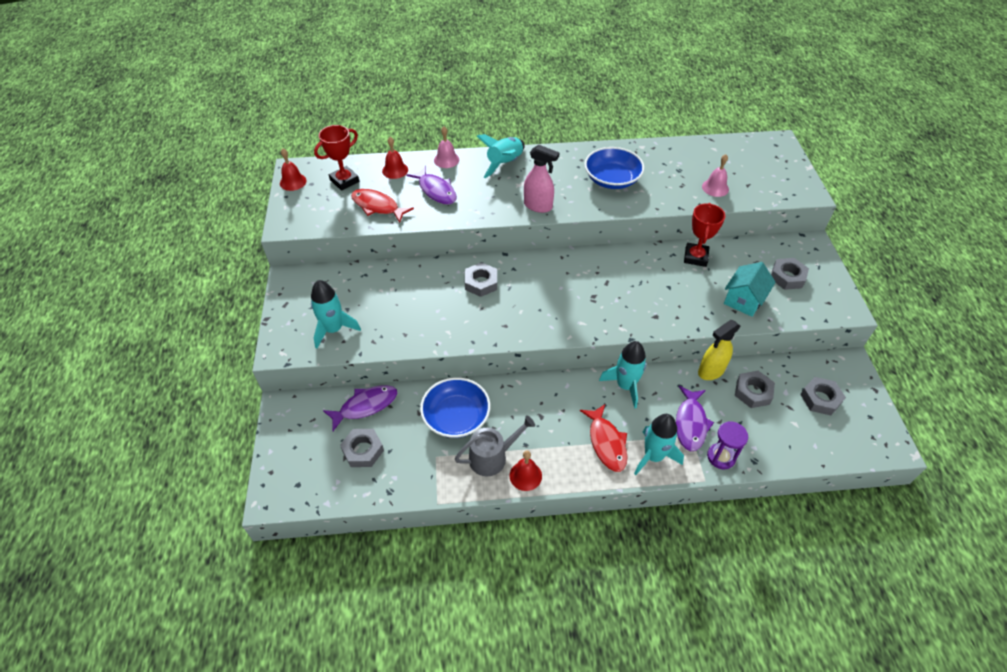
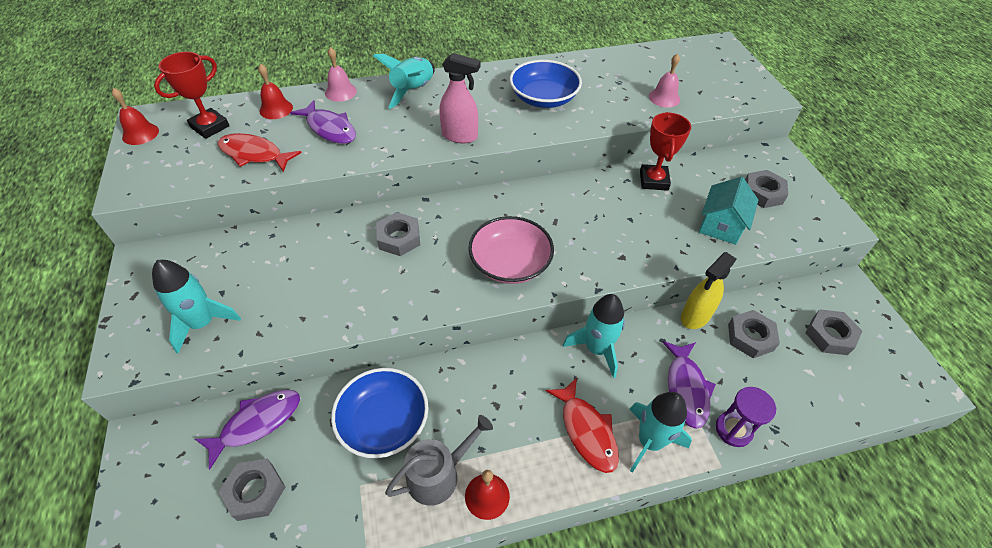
camera: 10 degrees left, 0 degrees up
(565, 311) = (510, 263): none -> pink bowl

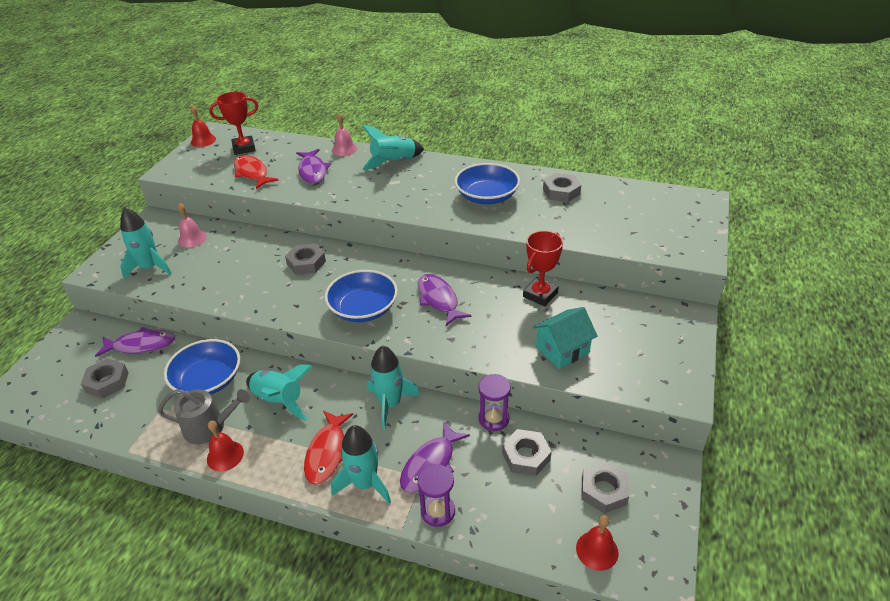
camera: 35 degrees right, 10 degrees down
(276, 109) = (293, 148): red bell -> red bell (597, 550)
(460, 136) = (394, 203): pink spray bottle -> none
(486, 403) = (279, 400): none -> turquoise rocket
(510, 263) = (363, 308): pink bowl -> blue bowl
(572, 222) = (439, 300): none -> purple fish
(664, 98) = (592, 227): pink bell -> pink bell (192, 239)
(695, 316) = (493, 419): yellow spray bottle -> purple hourglass
(762, 193) = (632, 341): grey nut -> grey nut (561, 192)

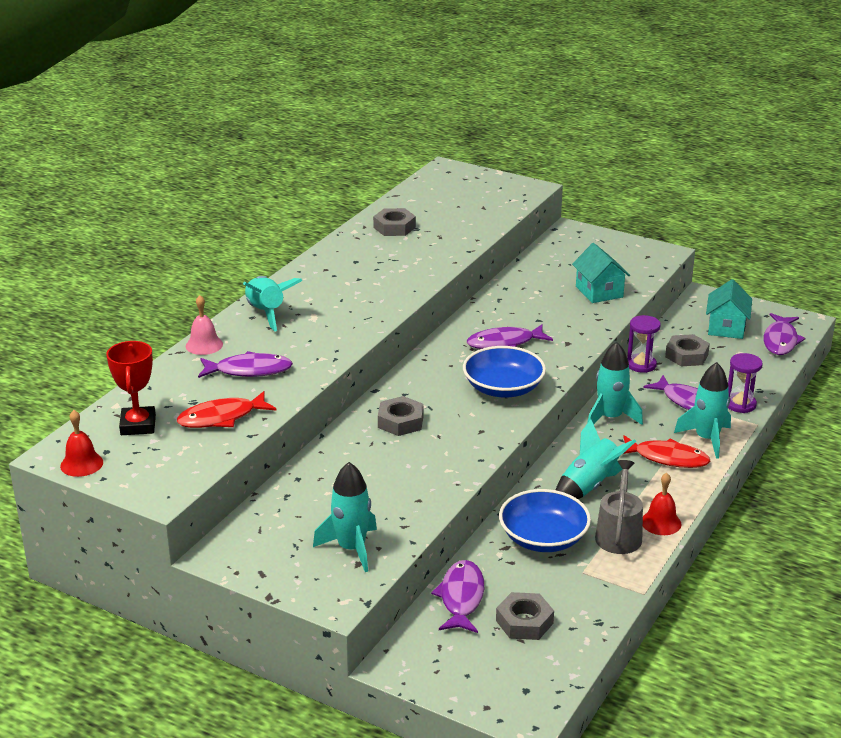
camera: 80 degrees left, 10 degrees down
(192, 239) = (297, 514): pink bell -> none
(487, 196) = (380, 266): blue bowl -> none
(540, 295) = (517, 290): red trophy -> none
(597, 550) = (780, 340): red bell -> purple fish
(604, 490) = (726, 328): grey nut -> turquoise house

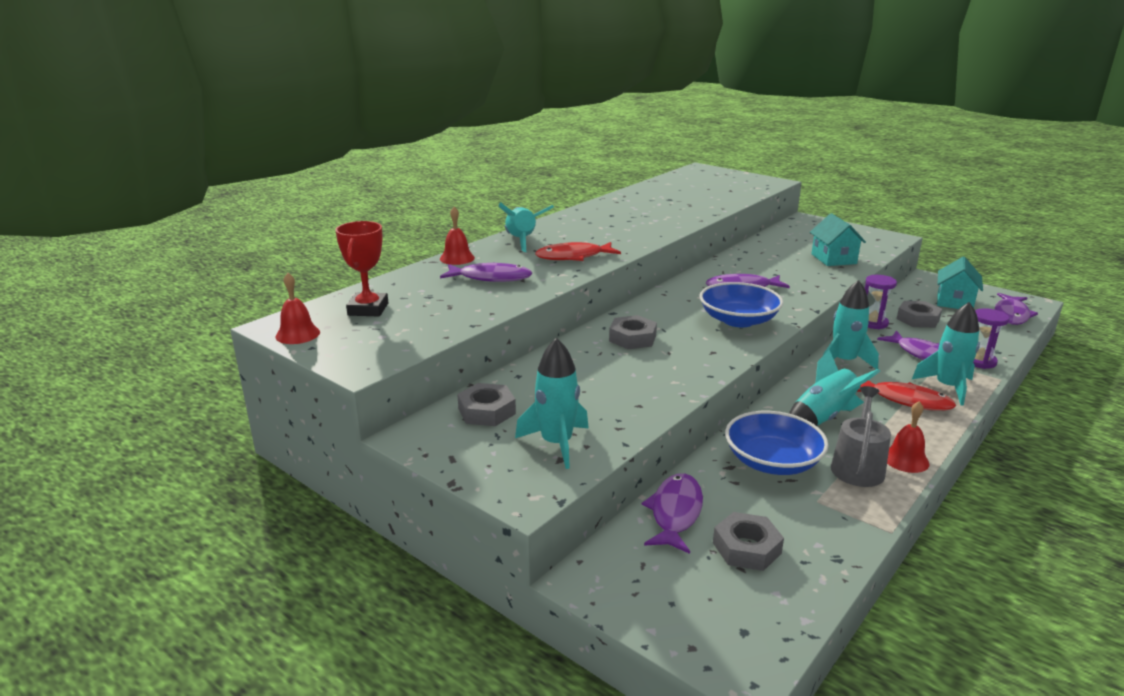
camera: 10 degrees right, 5 degrees down
(204, 345) = (457, 258): pink bell -> red bell
(222, 418) = (450, 309): red fish -> red fish (573, 257)
(394, 227) = (650, 197): grey nut -> grey nut (486, 411)

